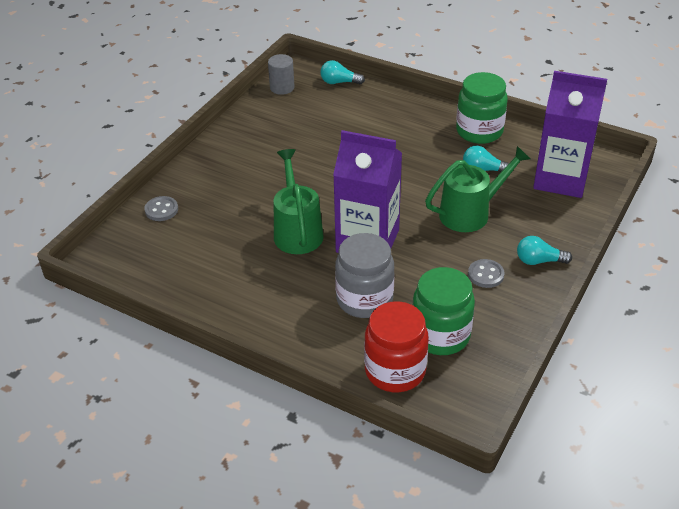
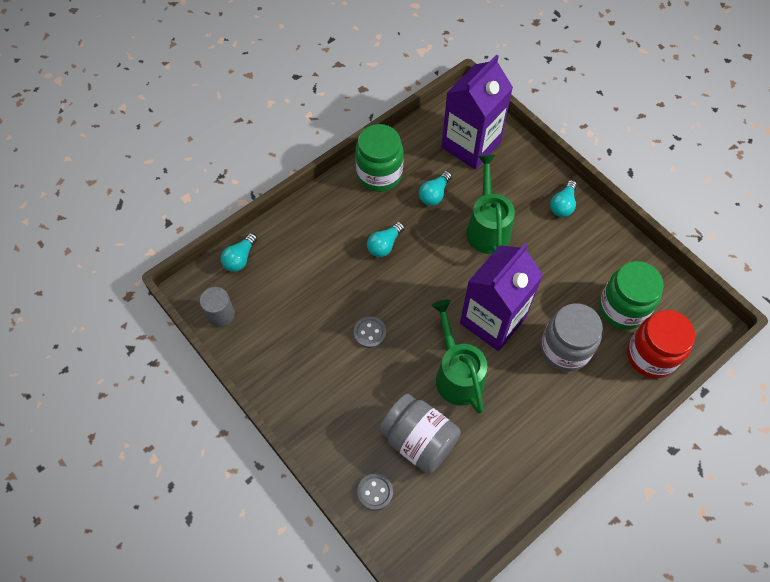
camera: 70 degrees left, 20 degrees up
(219, 223) = (418, 440): none -> grey jar
(297, 231) = (457, 374): green watering can -> green watering can turned 60 degrees clockwise
(405, 154) = (384, 245): none -> turquoise light bulb
(485, 275) = (566, 248): grey button -> grey button (370, 333)

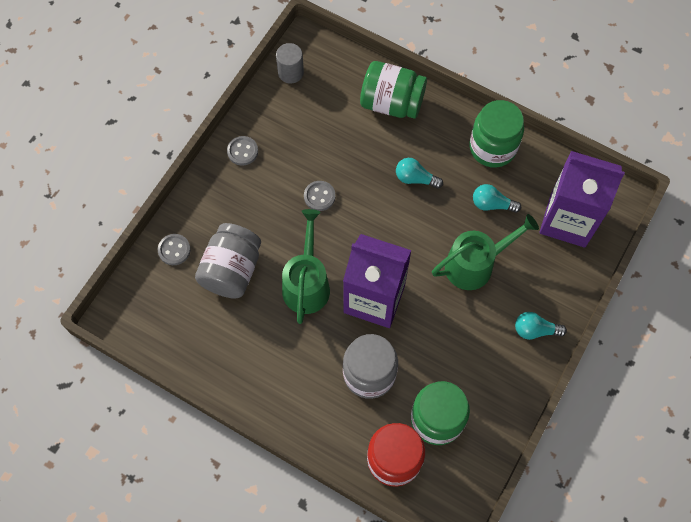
camera: 70 degrees right, 5 degrees up
(240, 258) = (351, 66): turquoise light bulb -> none
(289, 389) = (242, 151): none -> grey button
(297, 237) = (391, 103): none -> green jar
(457, 374) = (307, 283): green watering can -> green watering can turned 45 degrees counterclockwise

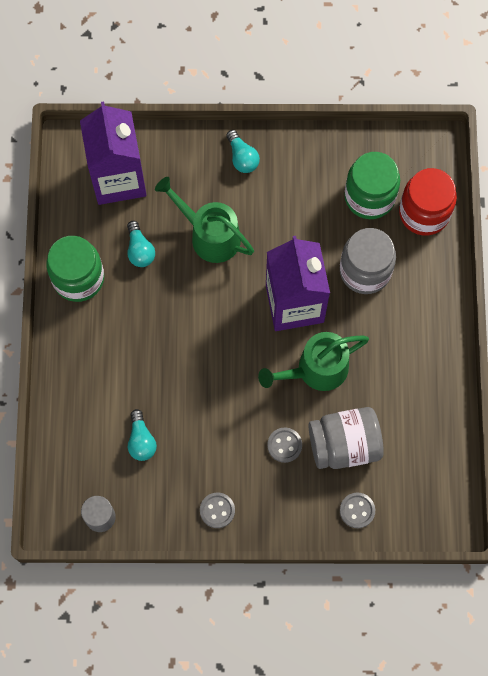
camera: 120 degrees left, 5 degrees up
(319, 196) = (222, 408): grey button -> grey button (284, 445)
(391, 103) = (80, 397): green jar -> none
(415, 178) = (152, 331): turquoise light bulb -> turquoise light bulb (141, 440)

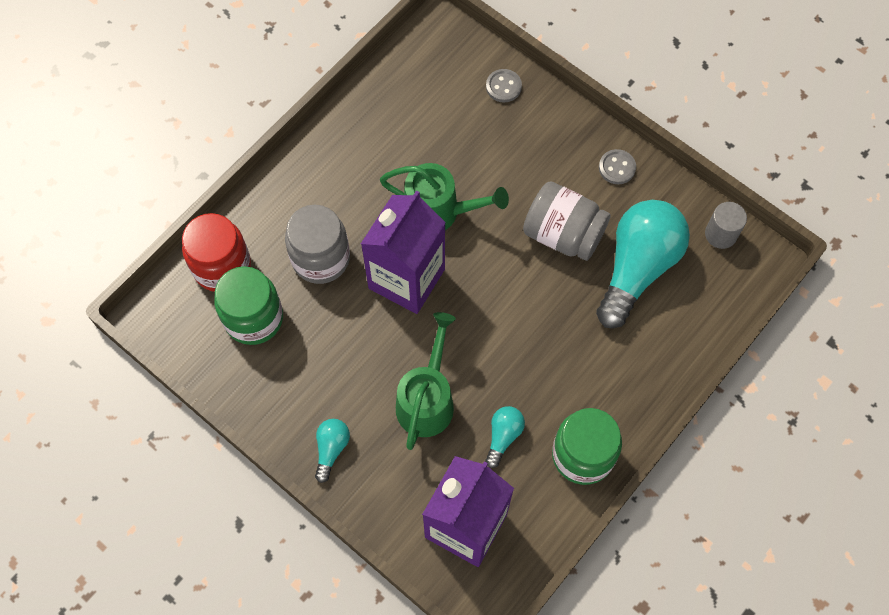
camera: 140 degrees left, 5 degrees down
(141, 440) = (637, 268): turquoise light bulb -> turquoise light bulb, size x2.26
(209, 235) = (427, 399): green watering can -> green watering can turned 150 degrees counterclockwise
(284, 445) = (518, 174): grey button -> none
(344, 444) = (469, 139): grey jar -> grey jar (563, 234)

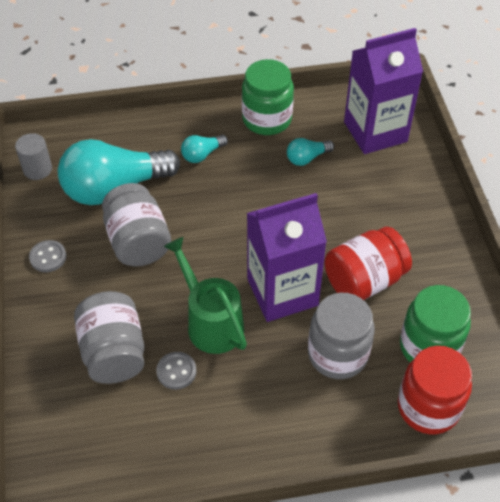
camera: 140 degrees left, 15 degrees down
(331, 449) = (433, 223): turquoise light bulb -> turquoise light bulb (202, 154)
(349, 340) = (364, 281): none -> red jar
(427, 399) = (338, 208): green watering can -> none
(486, 137) = (114, 352): none -> grey jar
(503, 86) = (54, 384): grey button -> grey button (176, 371)

